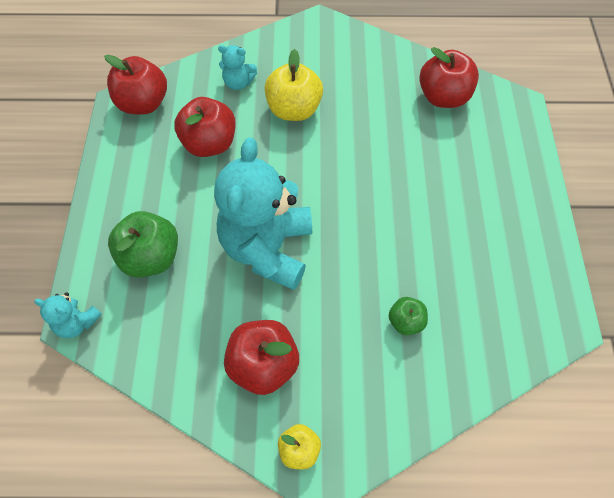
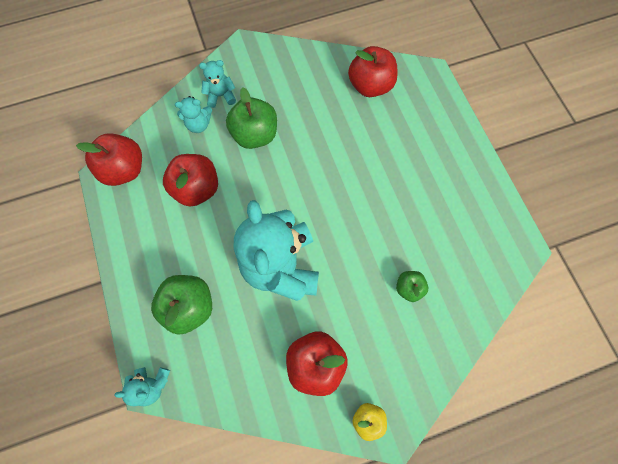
camera: 20 degrees left, 10 degrees up
(273, 62) = (221, 96): none -> turquoise teddy bear
(294, 110) = (255, 135): yellow apple -> green apple

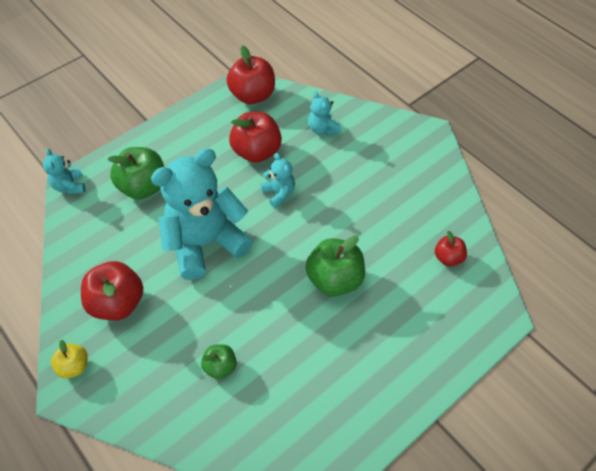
camera: 70 degrees right, 15 degrees down
(221, 96) = (362, 134): turquoise teddy bear -> turquoise teddy bear (279, 193)
(255, 135) = (333, 175): green apple -> green apple (334, 279)
(370, 86) = (448, 258): red apple -> red apple, size x0.55

